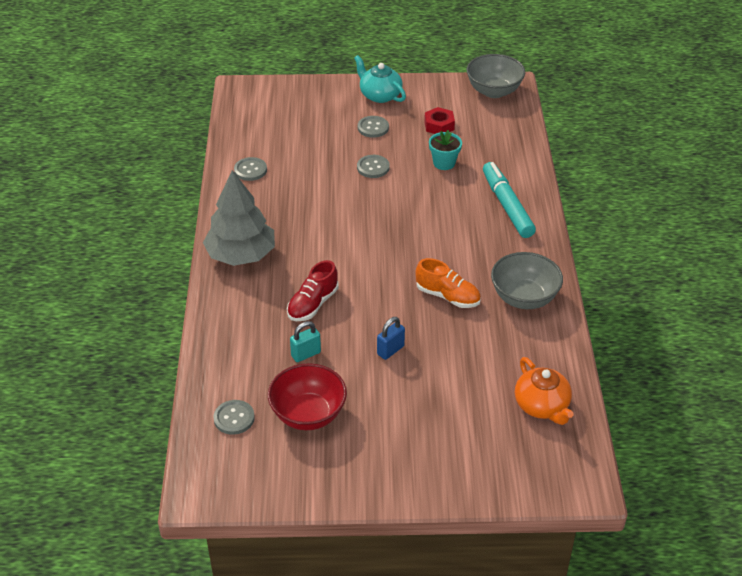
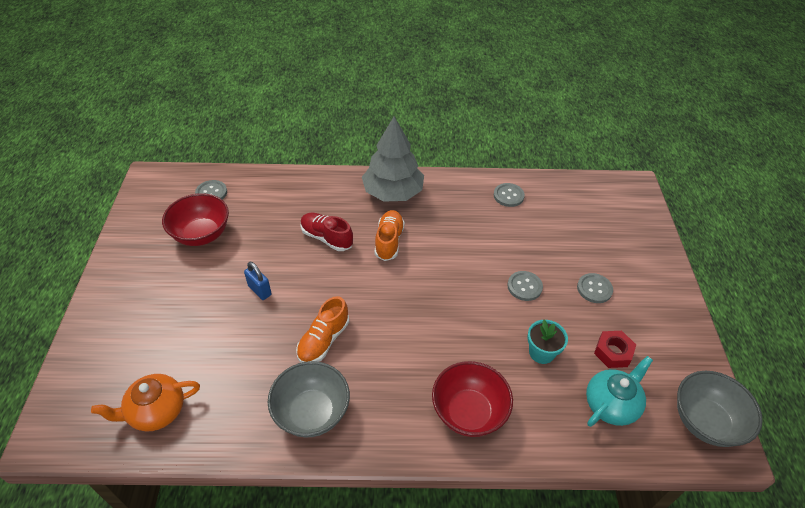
camera: 90 degrees right, 5 degrees up
(306, 354) = (268, 233): turquoise padlock -> none
(317, 256) = (389, 241): none -> orange shoe
(379, 95) = (658, 297): turquoise teapot -> turquoise teapot (611, 404)
(507, 206) = (468, 412): turquoise marker -> red bowl

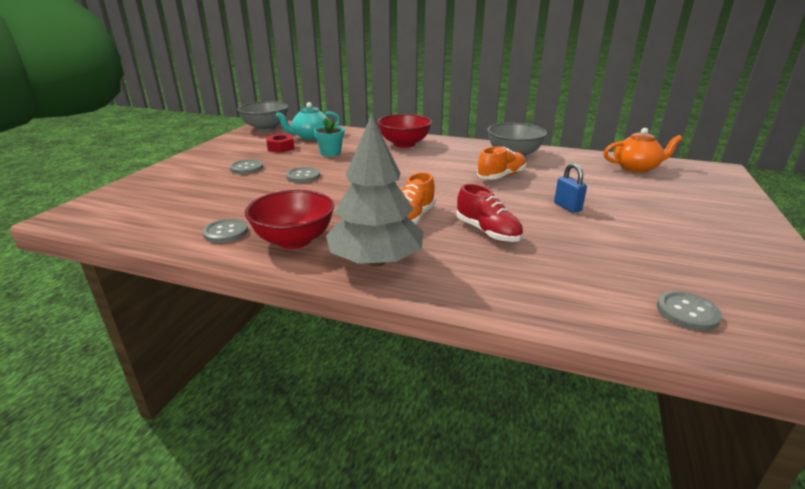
camera: 160 degrees left, 20 degrees down
(201, 234) = (668, 261): red bowl -> red bowl (294, 240)

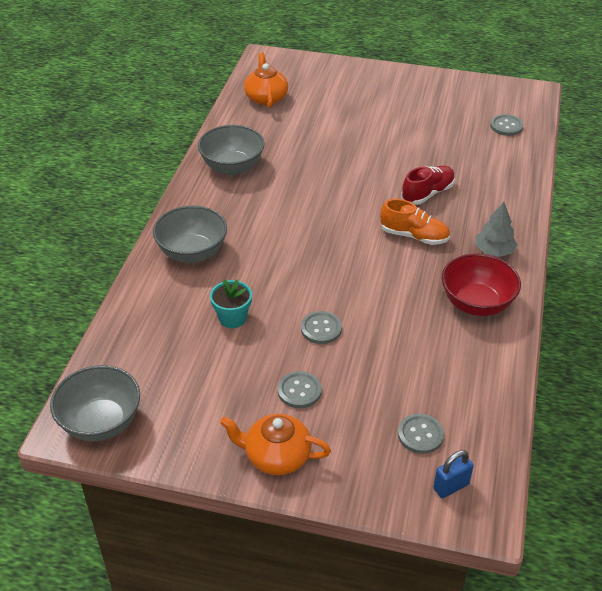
camera: 95 degrees left, 15 degrees up
(198, 161) = (276, 456): none -> orange teapot
(226, 232) = (476, 355): grey button -> grey button (420, 435)
(281, 147) = (210, 376): red nut -> none
(310, 137) = (154, 353): turquoise teapot -> none
(376, 261) = (494, 251): grey tree -> grey tree, size x0.55
(404, 144) = (192, 252): red bowl -> grey bowl
(501, 176) = (300, 179): orange shoe -> none
(567, 207) = (368, 149): blue padlock -> blue padlock (451, 486)

